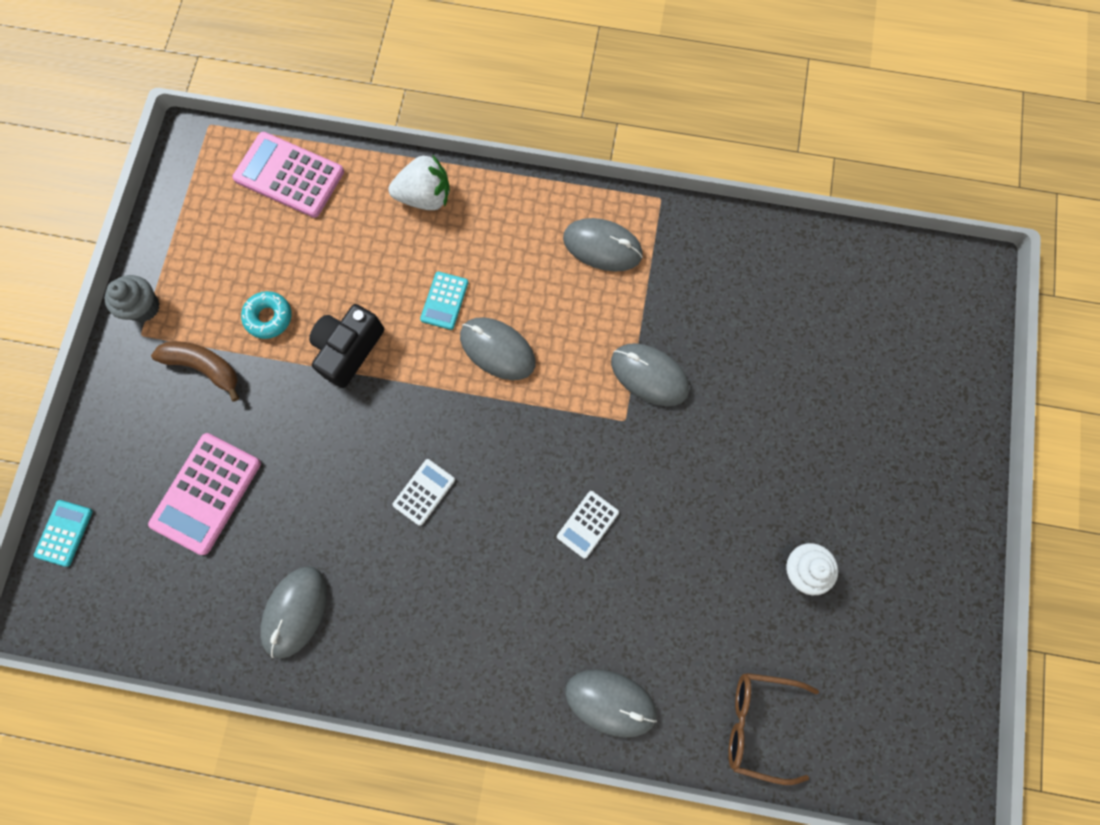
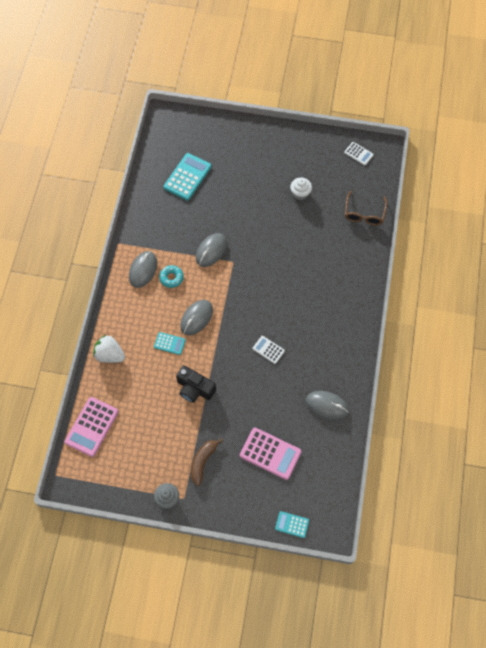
camera: 90 degrees left, 10 degrees down
(269, 317) = (176, 430): turquoise donut -> turquoise donut (171, 278)
(425, 197) = (110, 355): white strawberry -> white strawberry turned 60 degrees counterclockwise
(587, 524) = (282, 278): white calculator -> white calculator (358, 154)
(610, 702) = (359, 270): grey mouse -> none
(825, 324) = (187, 177): none -> turquoise calculator

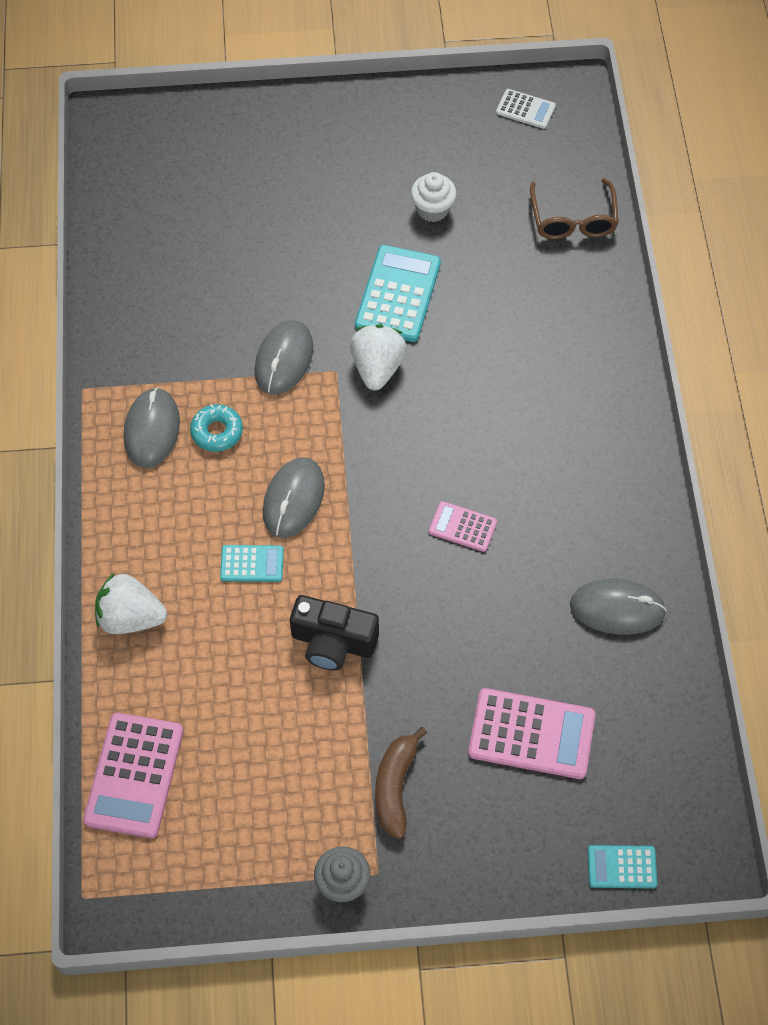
camera: 15 degrees left, 5 degrees down
(187, 177) = (191, 227): turquoise calculator -> turquoise calculator (398, 294)
(252, 265) = (377, 368): none -> white strawberry
(268, 350) = (462, 527): white calculator -> pink calculator

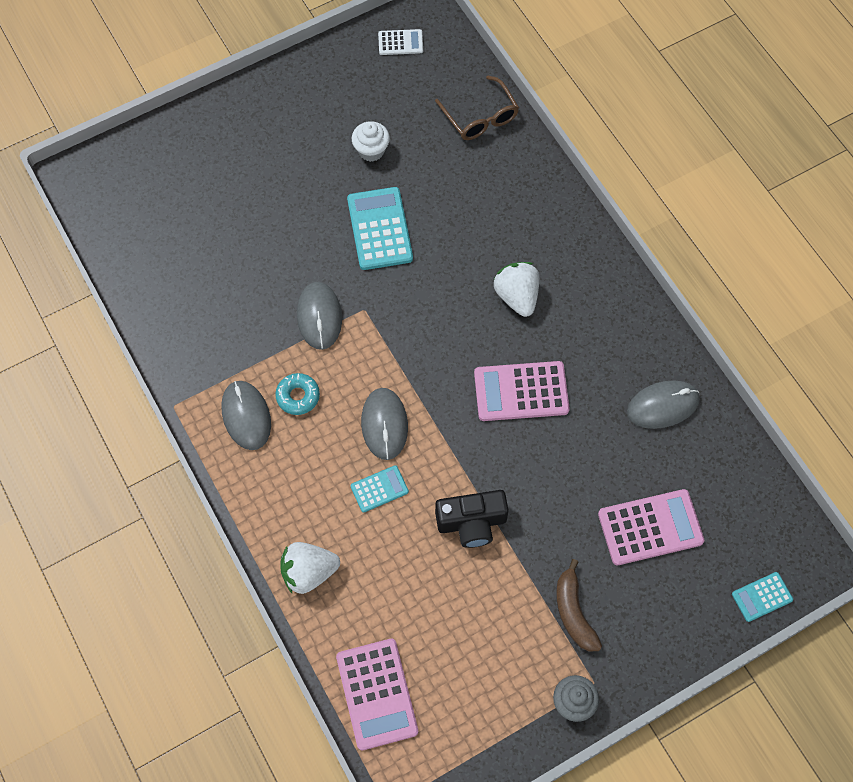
camera: 25 degrees left, 5 degrees up
(377, 368) = (394, 294): white strawberry -> white strawberry (517, 296)
(462, 527) = (521, 392): pink calculator -> pink calculator, size x1.82

